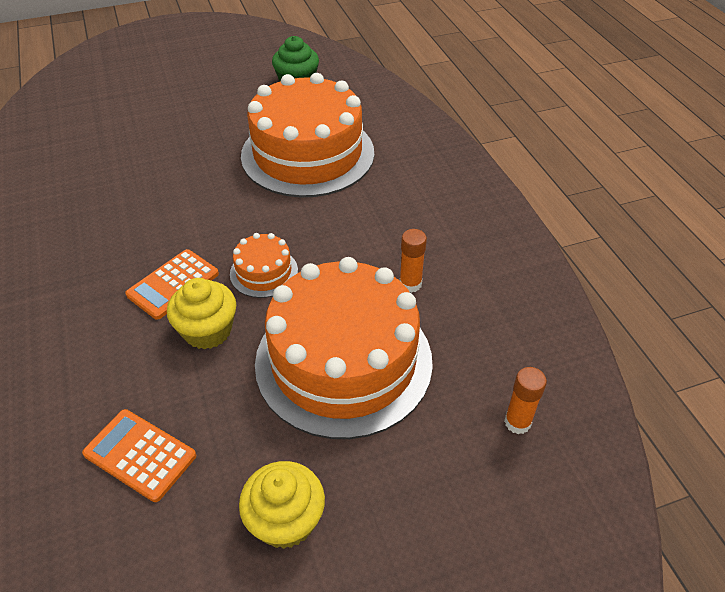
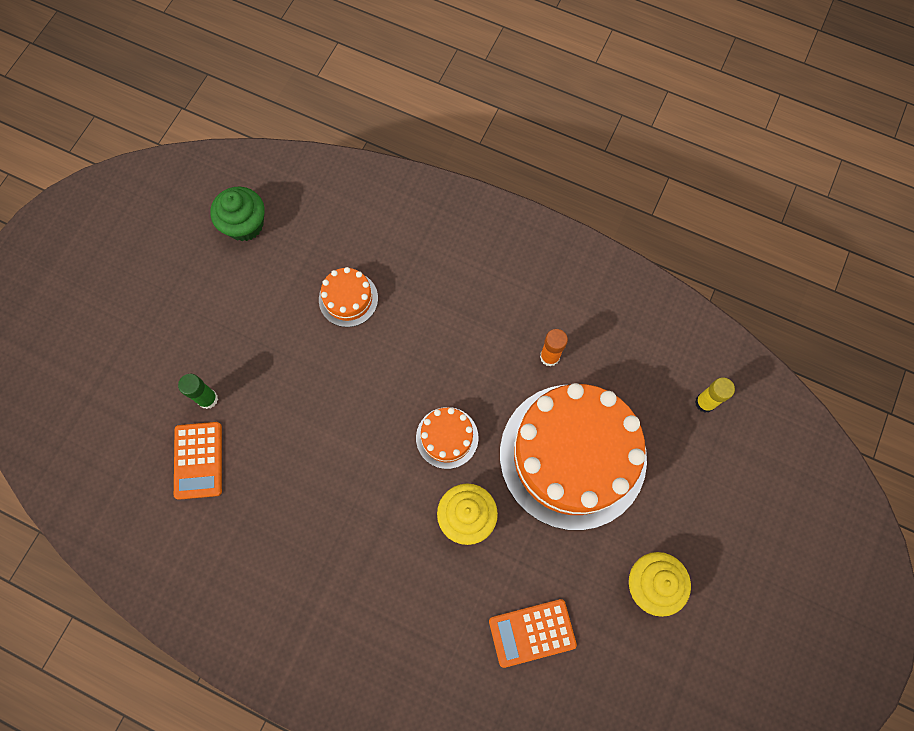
camera: 45 degrees left, 25 degrees up
(152, 142) = (208, 399): none -> green glue stick
(173, 284) = (399, 506): orange calculator -> orange calculator (198, 460)
(307, 154) = (348, 299): orange cake -> orange cake, size x0.43
(517, 422) = (705, 402): orange glue stick -> yellow glue stick

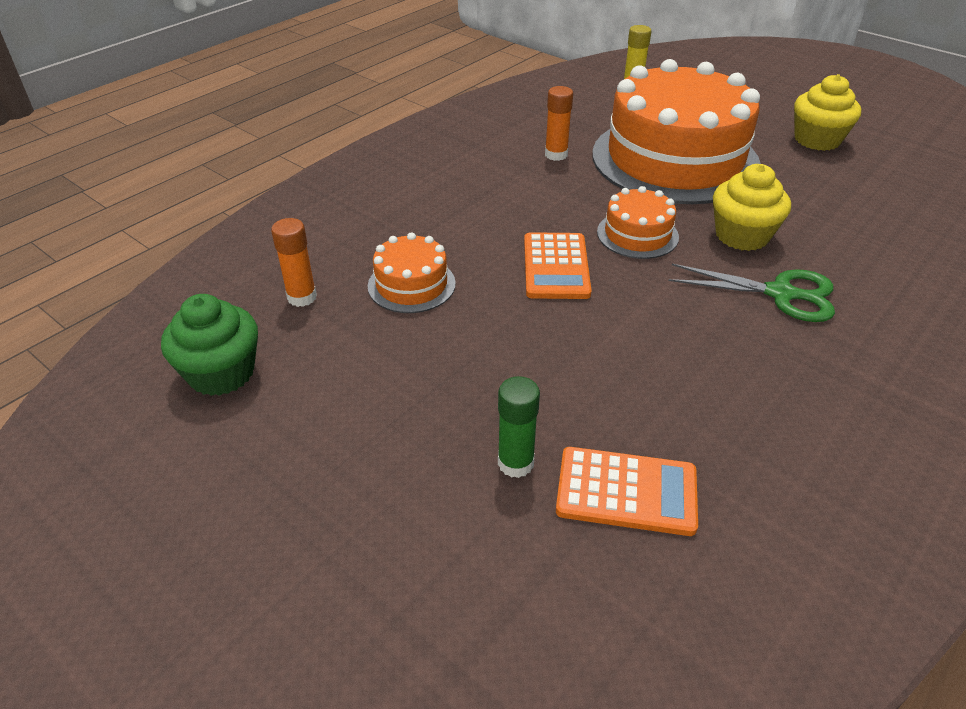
camera: 75 degrees left, 30 degrees down
(320, 239) = (302, 297): none -> orange glue stick
(397, 546) = (780, 294): none -> green scissors
(532, 632) = (880, 213): orange calculator -> orange calculator (556, 267)

